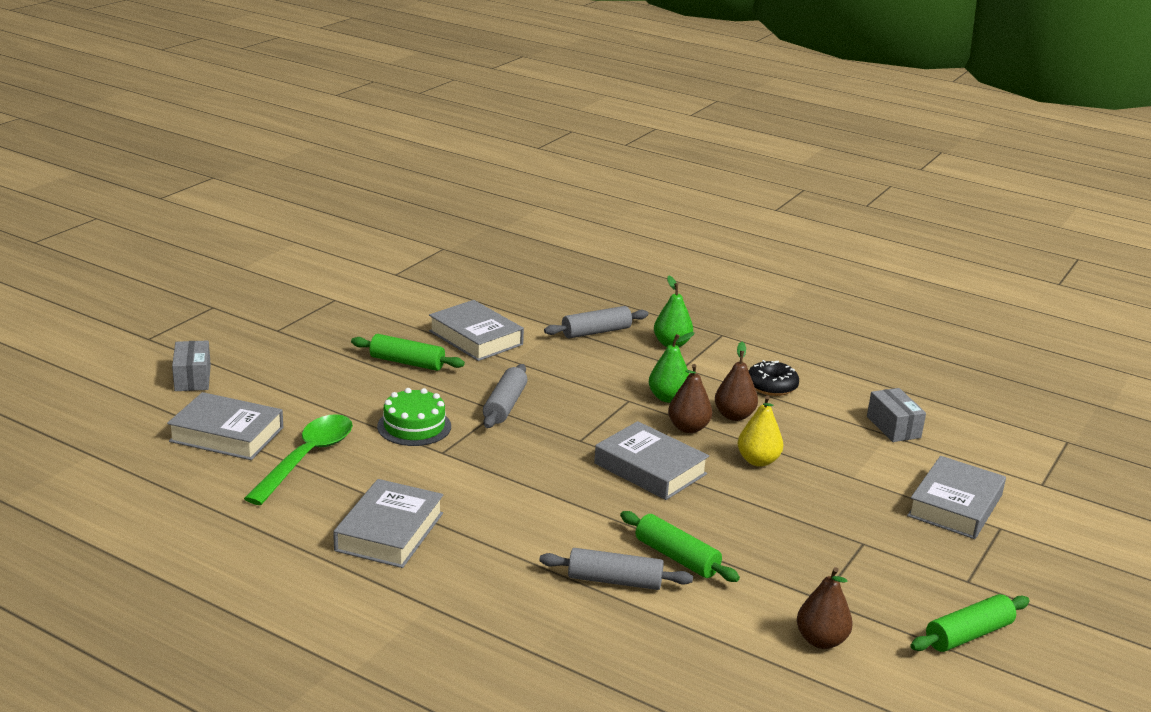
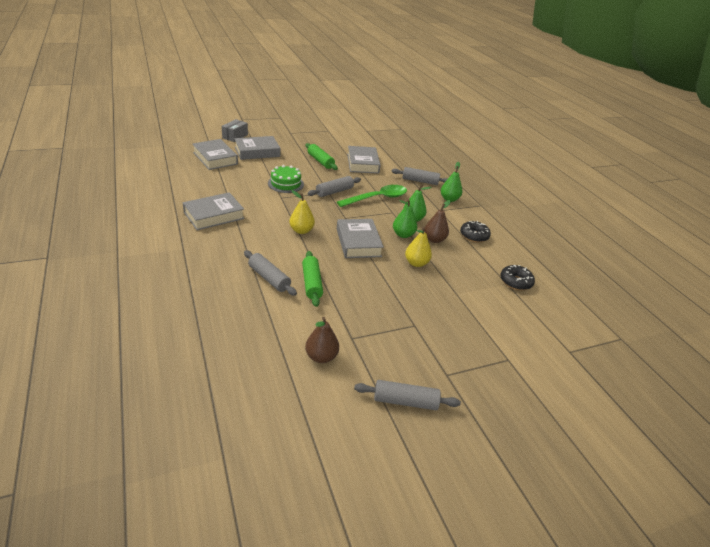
camera: 35 degrees right, 10 degrees up
(307, 458) = (228, 177): green spoon -> green spoon (377, 198)
(551, 490) = (301, 230): none -> yellow pear
(688, 428) = (403, 235): brown pear -> green pear
(893, 427) = (515, 282): grey box -> black donut
(955, 505) = (496, 335): grey book -> grey book (257, 152)
(968, 635) = (405, 401): green rolling pin -> grey rolling pin

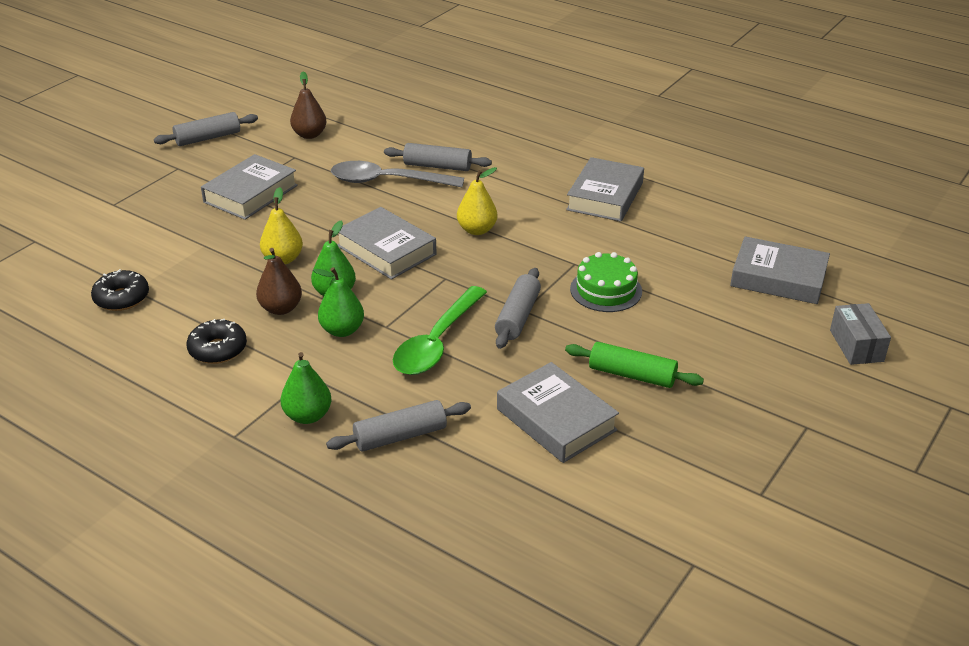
camera: 150 degrees right, 0 degrees up
(257, 152) = (756, 331): grey book -> grey book (251, 194)
(311, 283) = (387, 181): green rolling pin -> grey spoon

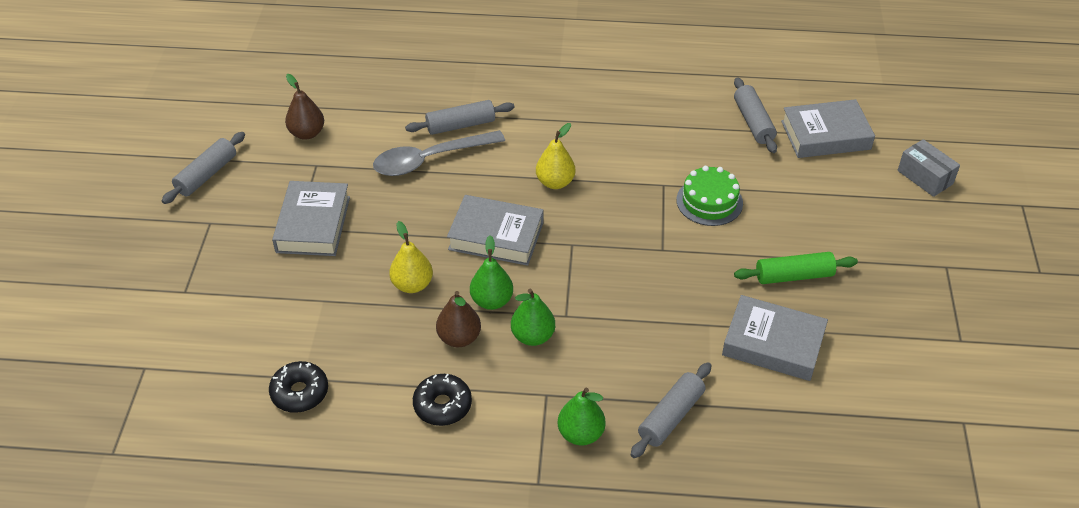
camera: 30 degrees left, 10 degrees up
(437, 342) = (621, 312): green spoon -> none
(518, 316) = (663, 258): grey rolling pin -> grey rolling pin (753, 122)
(605, 196) = (631, 104): grey book -> none

